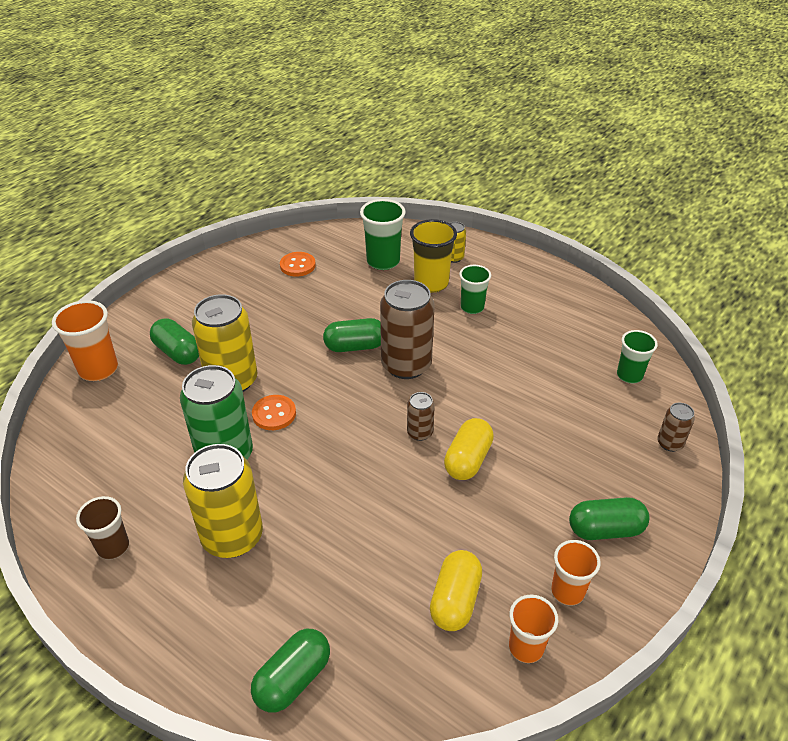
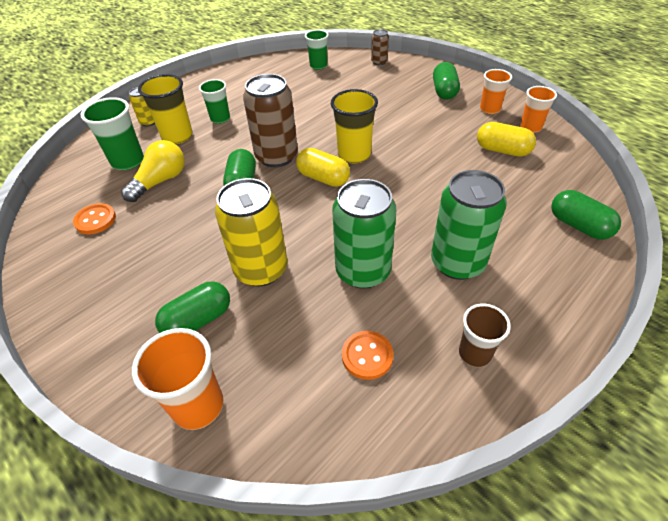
camera: 80 degrees left, 5 degrees up
(232, 536) = (457, 263): yellow can -> green can
(274, 414) = (316, 237): orange button -> orange button (367, 356)
(354, 290) = (160, 181): none -> yellow light bulb
(419, 432) = (354, 154): brown can -> yellow cup
(467, 460) = (384, 135): yellow capsule -> yellow capsule (323, 178)

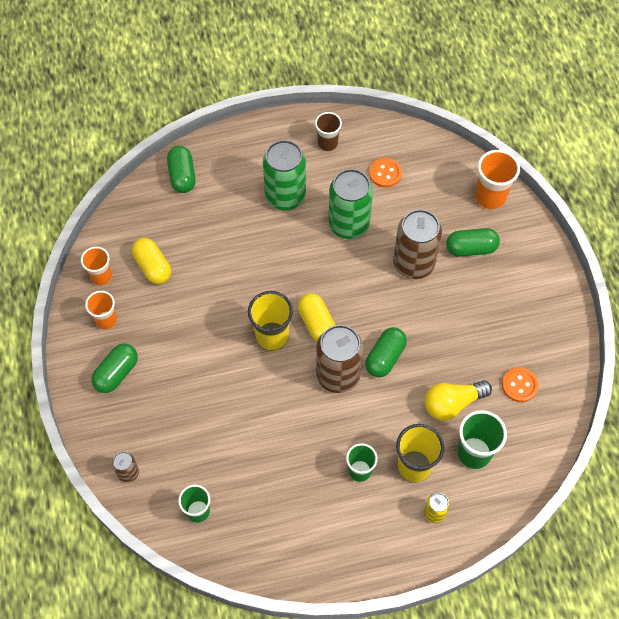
camera: 150 degrees left, 15 degrees up
(261, 269) = (413, 263): yellow can -> brown can

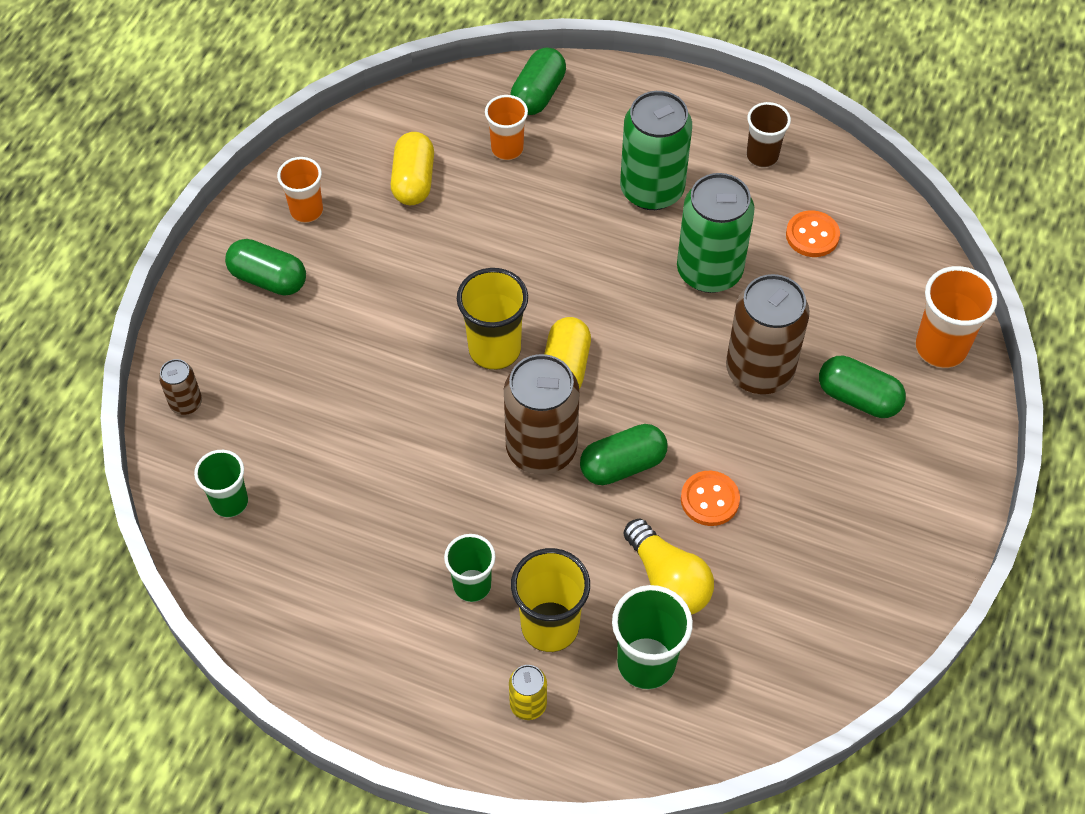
camera: 35 degrees right, 5 degrees down
(101, 277) = (342, 157): orange cup -> orange cup (507, 149)
(117, 373) = (268, 279): green capsule -> green capsule turned 45 degrees clockwise
(452, 404) = (668, 581): yellow light bulb -> yellow light bulb turned 135 degrees counterclockwise
(519, 385) = (784, 617): orange button -> orange button (709, 499)

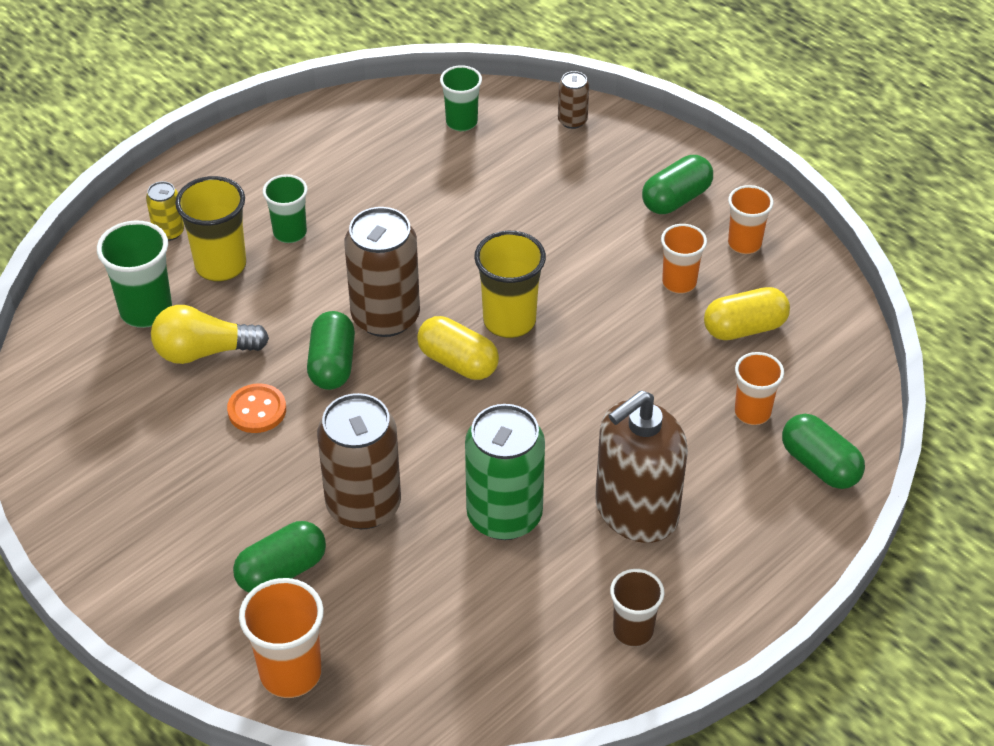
camera: 115 degrees right, 10 degrees down
(381, 242) = (679, 282): none -> orange cup
(413, 181) = (744, 328): yellow capsule -> yellow capsule turned 45 degrees counterclockwise
(652, 190) = (636, 511): green can -> brown soap dispenser
(812, 235) = (499, 627): orange button -> none

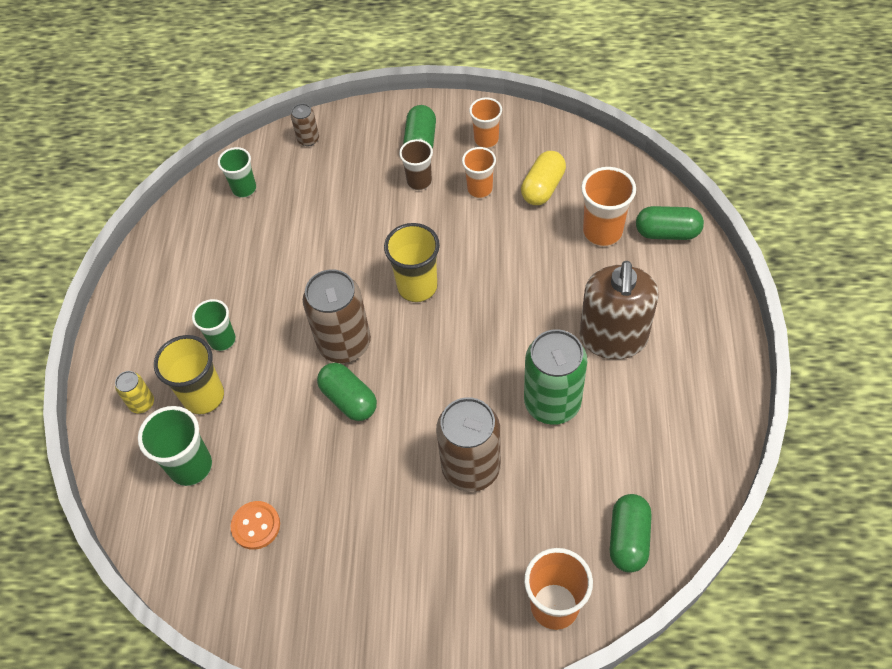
camera: 40 degrees left, 10 degrees up
(204, 351) = (261, 460): yellow light bulb -> none
(257, 410) = (339, 467): orange button -> orange button (256, 526)
(281, 571) = (474, 551): green capsule -> green capsule (628, 539)
(458, 362) = (419, 335): yellow capsule -> none
(633, 631) = (691, 406): brown cup -> brown cup (419, 181)
(752, 412) = (602, 232): orange cup -> orange cup, size x1.50

